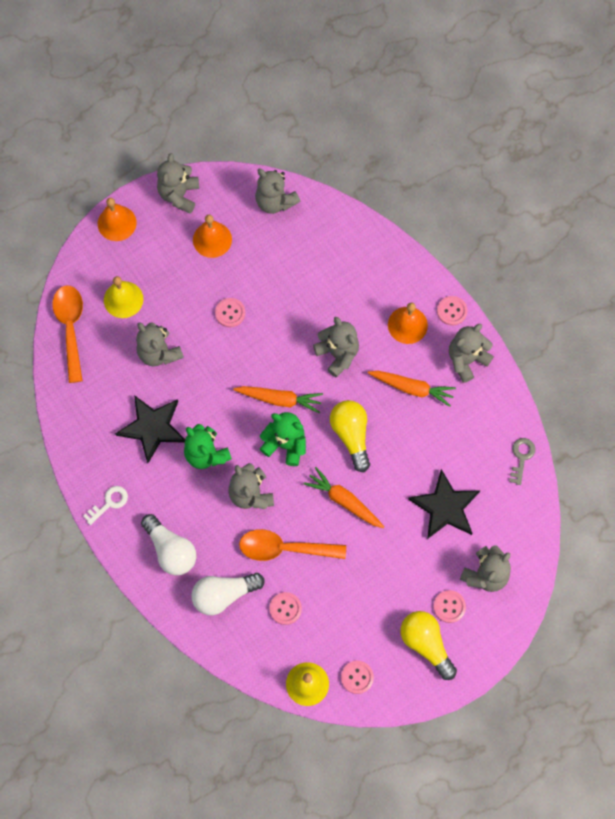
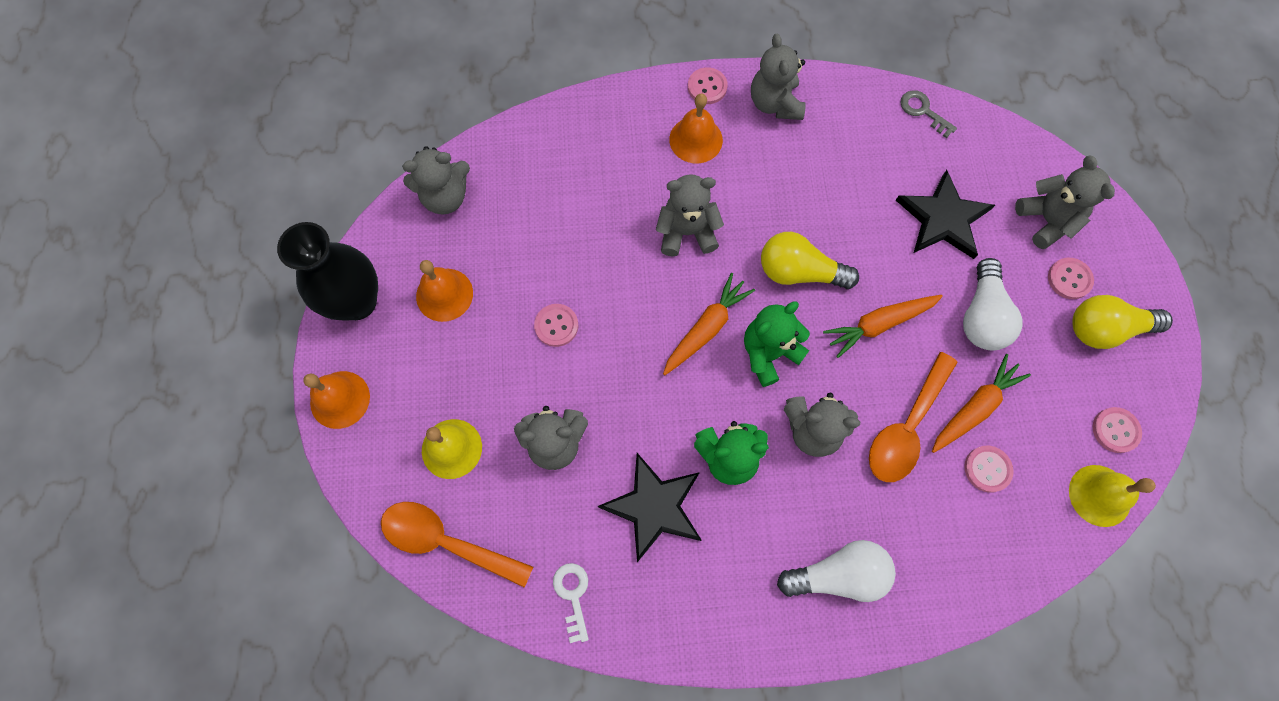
camera: 60 degrees left, 0 degrees up
(109, 503) = (728, 624): white key -> white key (573, 596)
(179, 195) = (357, 302): grey teddy bear -> black vase
(224, 594) = (933, 537): white light bulb -> white light bulb (982, 316)
(412, 388) = (777, 176): orange carrot -> orange carrot (974, 408)

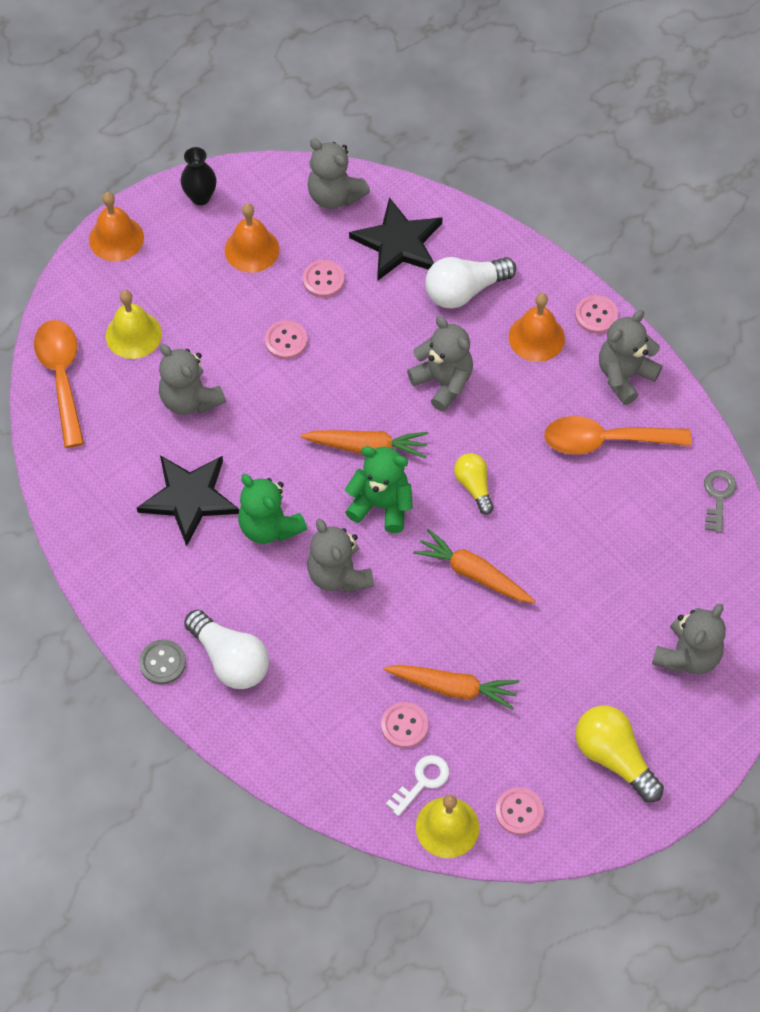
camera: 55 degrees right, 10 degrees down
(357, 302) = (200, 197): black vase -> black vase, size x0.53
(573, 596) = (81, 485): white key -> white key (422, 782)
(799, 272) = (474, 486): yellow light bulb -> yellow light bulb, size x0.62
(804, 637) = (162, 663): none -> grey button
(906, 427) = (394, 644): orange spoon -> orange spoon (605, 440)
(943, 219) = (618, 570): black star -> black star (398, 243)
(982, 316) = (546, 650): white light bulb -> white light bulb (464, 291)
(1069, 279) = (641, 704): pink button -> pink button (323, 280)

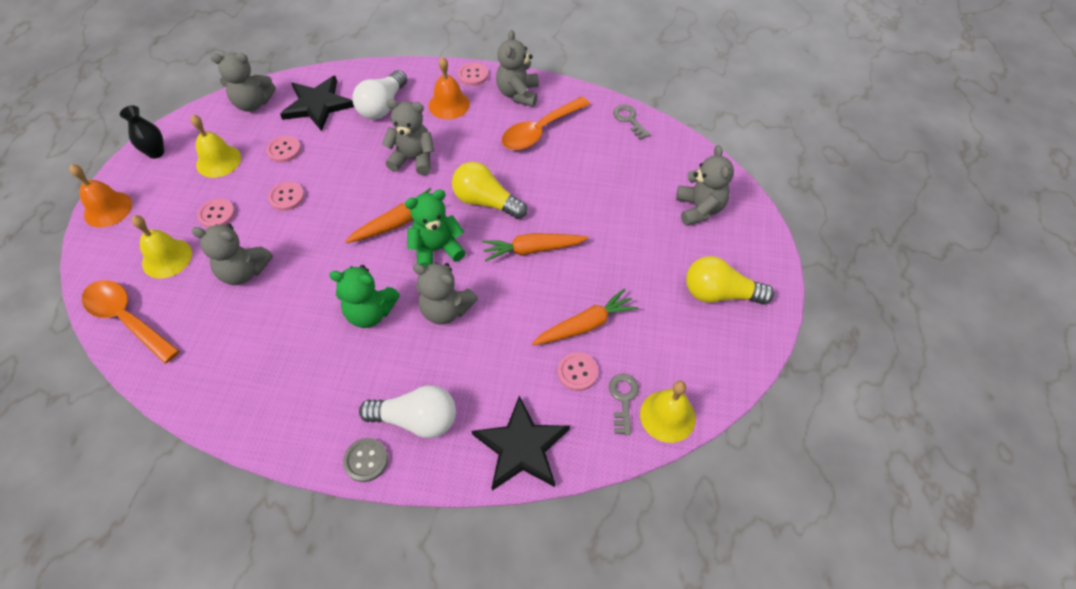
camera: 40 degrees left, 5 degrees down
(189, 498) = (295, 334): black star -> black star (521, 447)
(252, 249) = (218, 161): orange bell -> yellow bell
(422, 782) = (623, 399): white key -> grey key
(474, 486) = (486, 202): yellow light bulb -> yellow light bulb, size x1.61
(519, 812) = (700, 370): pink button -> pink button (217, 214)

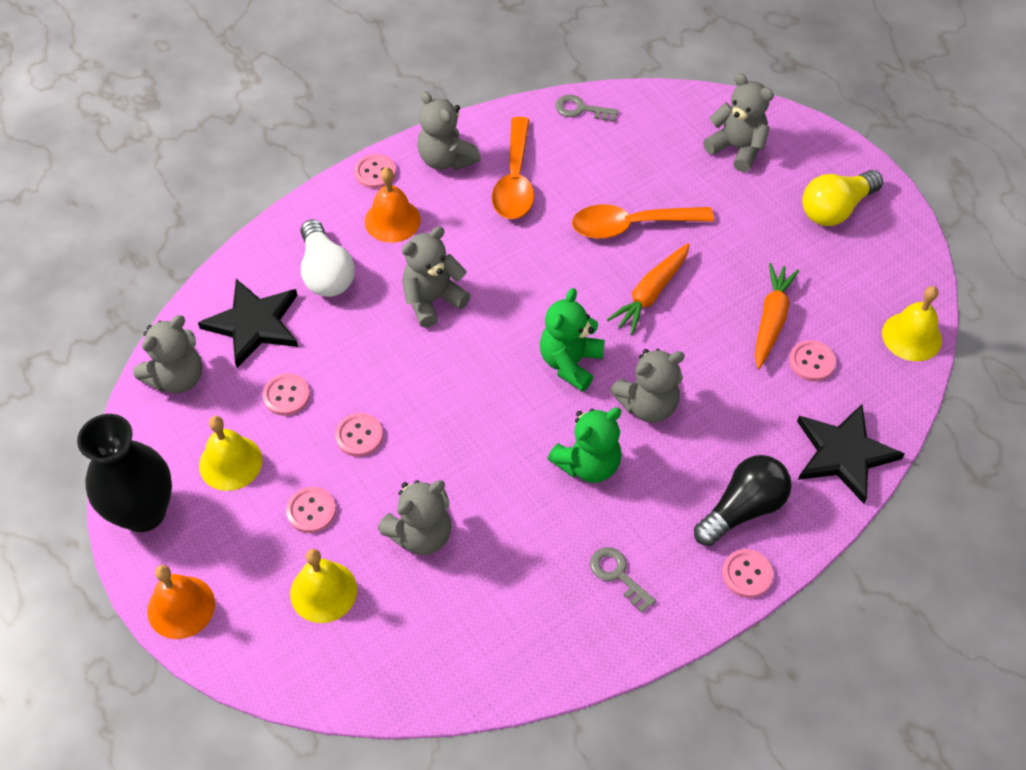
camera: 45 degrees left, 0 degrees up
(127, 319) = (370, 674): orange spoon -> orange spoon (631, 225)
(156, 152) = (143, 512): black vase -> black vase, size x1.88
(366, 460) = (747, 574): grey button -> pink button
(396, 223) = (501, 370): orange carrot -> none
(416, 419) = (743, 509): white light bulb -> black light bulb
(486, 202) = (555, 285): yellow light bulb -> none
(623, 399) = (868, 352): grey key -> grey key (618, 575)

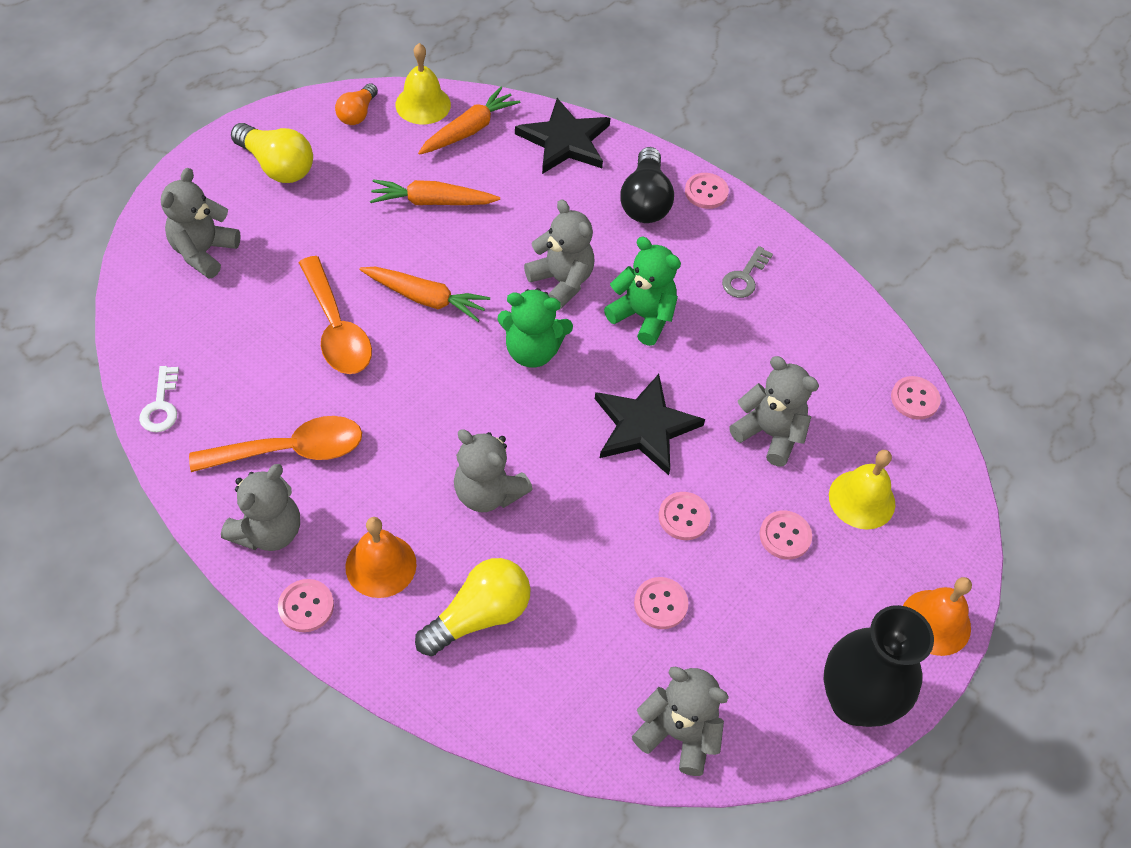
camera: 110 degrees left, 0 degrees up
(230, 462) = (762, 633): yellow bell -> none
(254, 324) = (577, 672): black star -> black star (644, 426)
(326, 273) = (479, 615): white light bulb -> yellow light bulb
(581, 109) = (161, 405): grey key -> white key
(743, 509) = (645, 201): black light bulb -> black light bulb turned 120 degrees counterclockwise
(811, 362) = (473, 169): pink button -> pink button (914, 399)
(869, 369) = (469, 130): none -> orange carrot
(902, 279) = (357, 114): none -> orange light bulb

